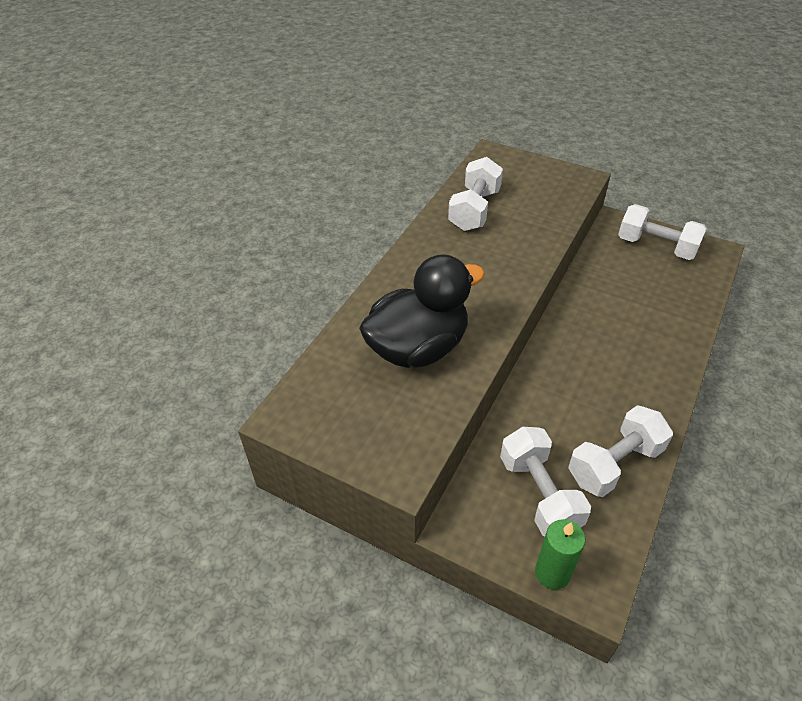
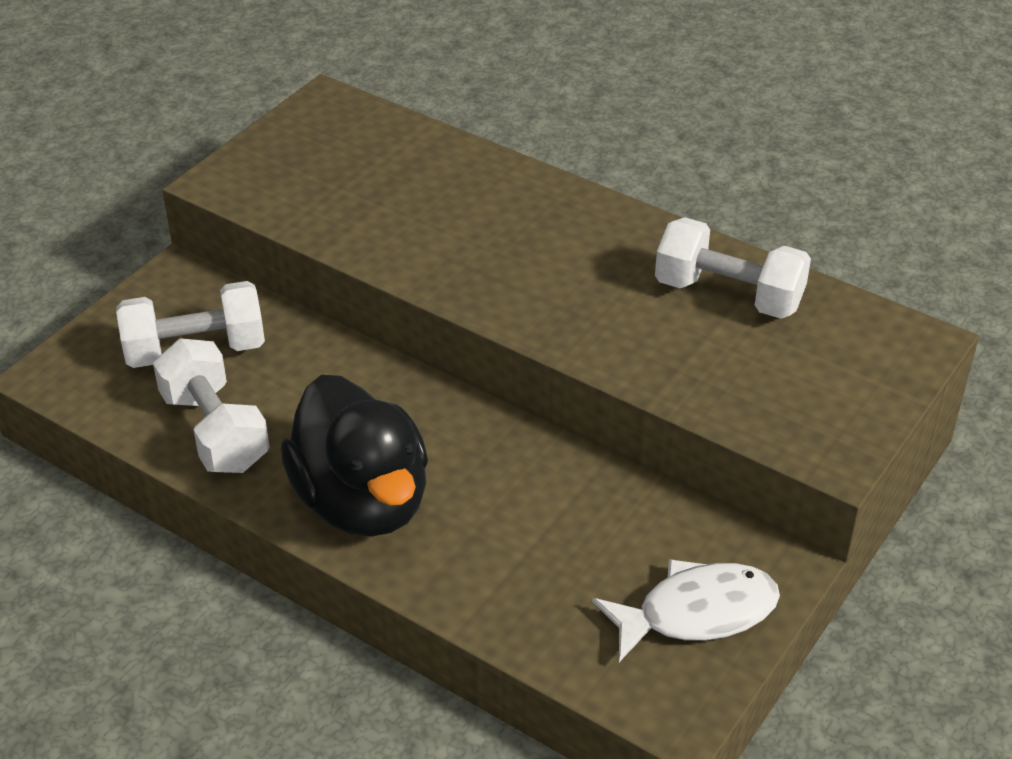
camera: 95 degrees right, 5 degrees down
(418, 348) = (412, 208): black duck -> black duck (362, 501)
(552, 573) = (88, 343): green candle -> none
(656, 246) = (696, 613): white dumbbell -> white fish

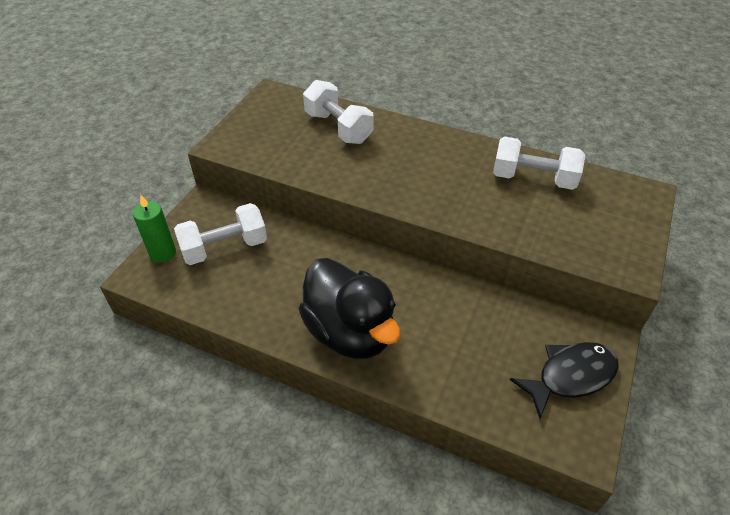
camera: 10 degrees left, 5 degrees up
(95, 346) = (163, 253): none -> green candle
(215, 431) = (248, 298): white dumbbell -> white dumbbell (338, 128)
(696, 613) = (570, 376): white fish -> black fish

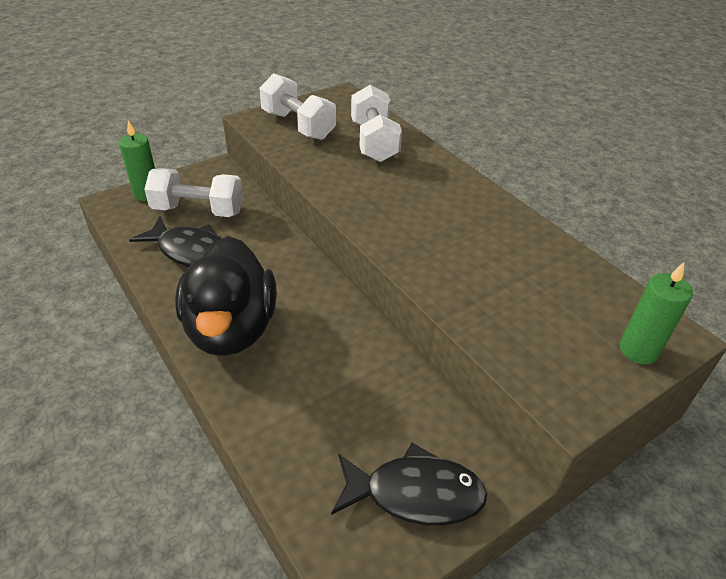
camera: 30 degrees right, 5 degrees down
(255, 286) = (190, 251): none -> black fish
(533, 179) = (537, 262): white dumbbell -> white dumbbell (298, 125)
(637, 213) = (638, 350): none -> green candle

